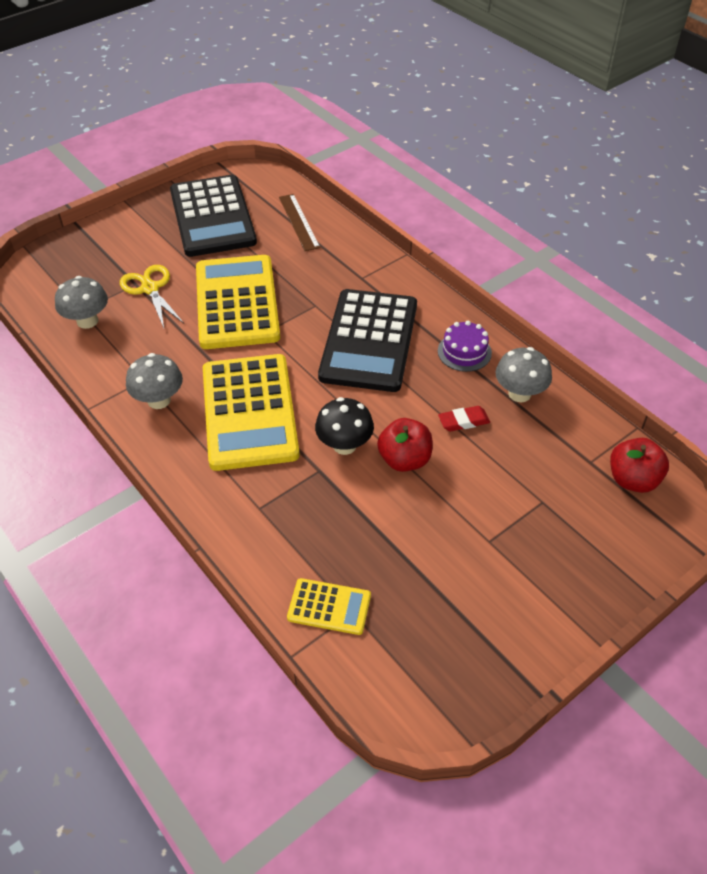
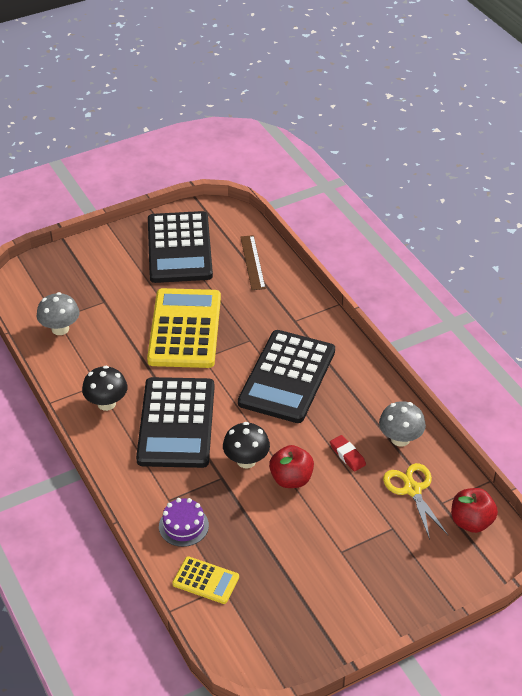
camera: 10 degrees right, 5 degrees down
(150, 289) = (115, 307): yellow scissors -> yellow scissors (412, 489)
(159, 400) = (106, 403): grey mushroom -> black mushroom
(249, 412) = (176, 423): yellow calculator -> black calculator
(463, 421) = (347, 455): red eraser -> red eraser turned 60 degrees clockwise
(464, 352) = (364, 397): purple cake -> purple cake (183, 526)

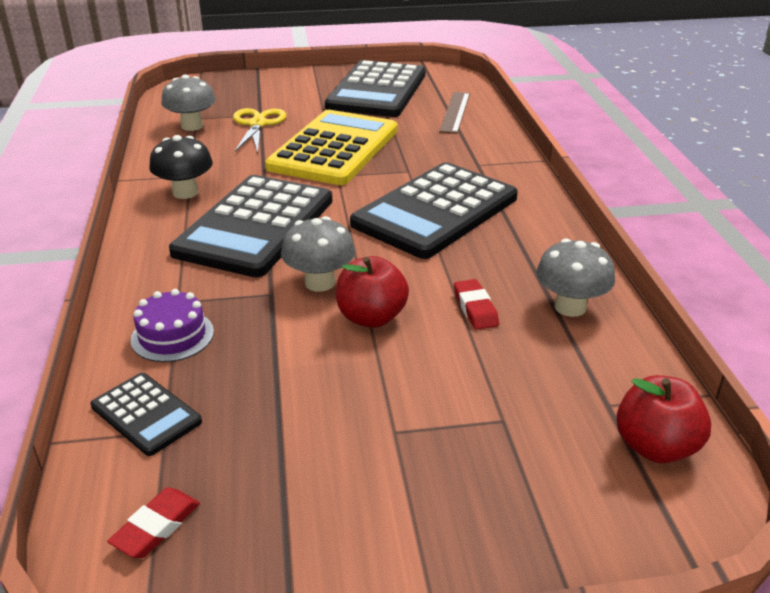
camera: 20 degrees right, 10 degrees down
(205, 580) = (146, 414): yellow calculator -> black calculator
(246, 460) = (320, 282): black mushroom -> grey mushroom
(255, 638) = (156, 527): none -> red eraser
(412, 489) = (563, 374): yellow scissors -> yellow scissors (257, 124)

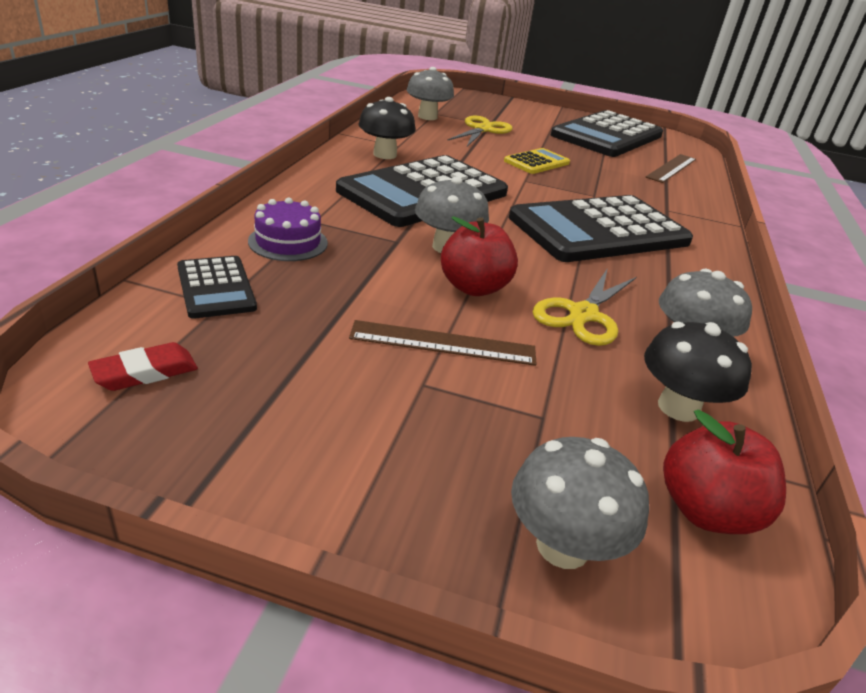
camera: 20 degrees right, 0 degrees up
(334, 149) = (536, 162): yellow calculator -> yellow calculator, size x0.47
(384, 385) = (443, 343): none -> brown ruler
(475, 308) = (583, 314): red eraser -> yellow scissors
(579, 520) = (562, 546): none -> grey mushroom
(592, 367) = (678, 407): none -> black mushroom

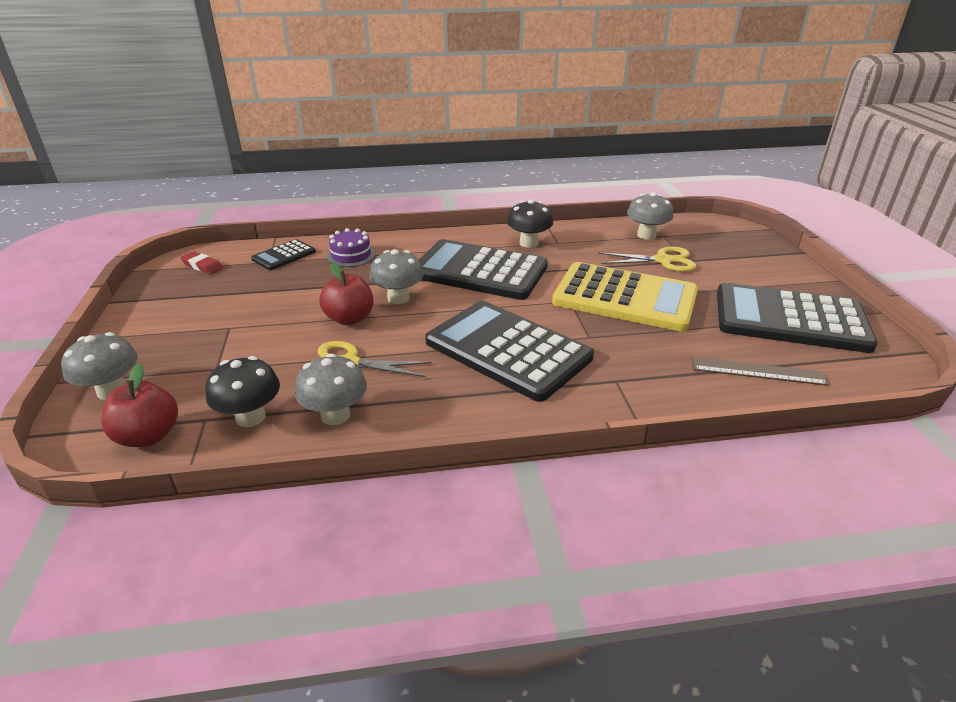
camera: 70 degrees right, 0 degrees up
(443, 343) = (273, 324): brown ruler -> none
(536, 162) = (625, 297): yellow calculator -> yellow calculator, size x2.14

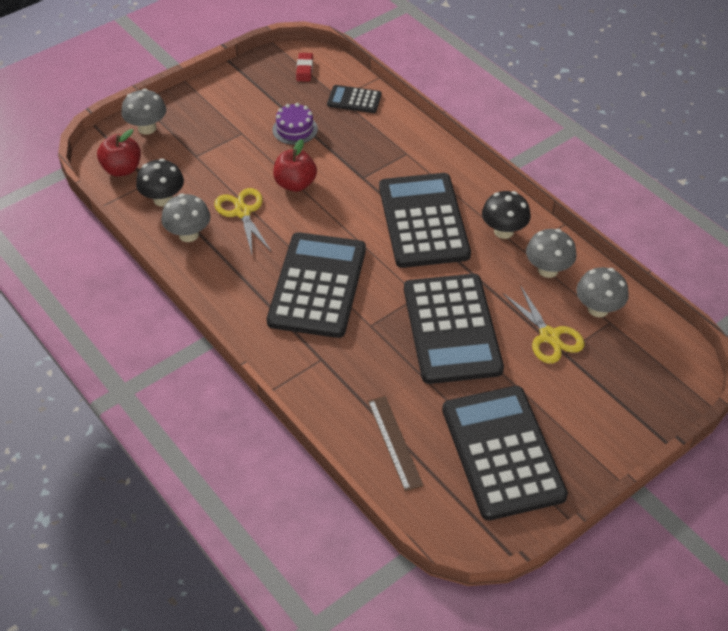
camera: 60 degrees right, 15 degrees up
(351, 255) = (385, 135): purple cake -> purple cake (295, 129)
(398, 298) = (342, 195): grey mushroom -> grey mushroom (548, 270)
(625, 297) = (452, 329): yellow calculator -> black calculator

